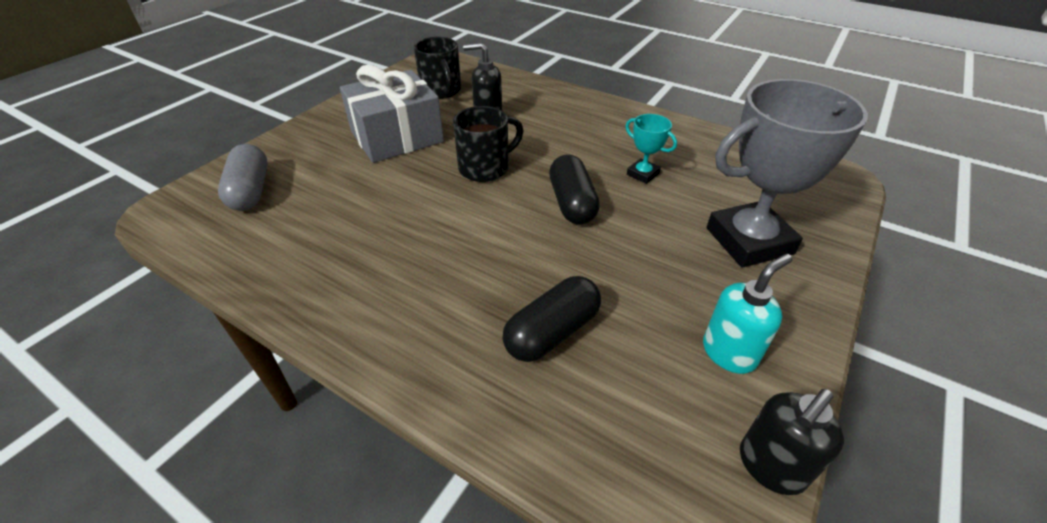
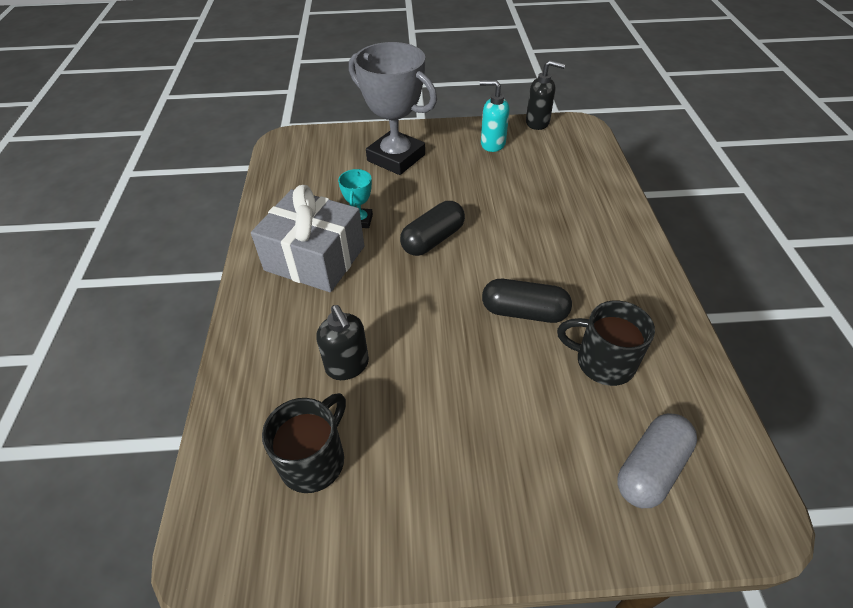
camera: 125 degrees left, 5 degrees up
(397, 137) = (451, 421): grey gift -> grey gift (315, 258)
(485, 168) = (436, 312): black mug -> black mug (602, 362)
(552, 332) = (550, 198): black capsule -> black capsule (524, 312)

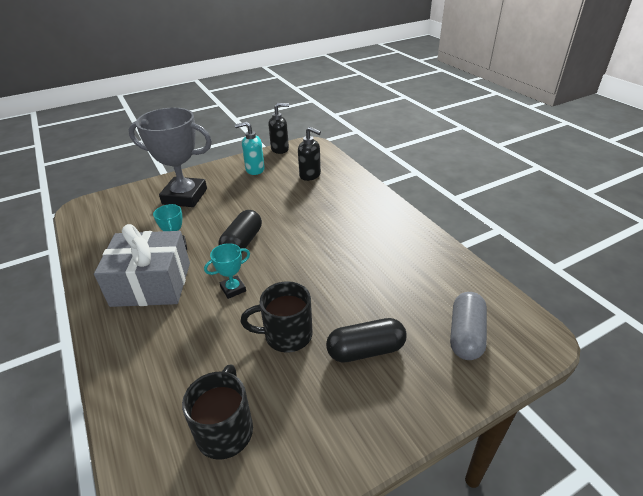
camera: 25 degrees left, 10 degrees down
(347, 366) = (219, 351): black soap dispenser -> black soap dispenser (310, 175)
(396, 296) = (233, 289): none -> turquoise trophy
(524, 312) = (333, 269): black capsule -> black capsule (365, 350)
(602, 362) = (402, 282): black mug -> black mug (286, 335)

